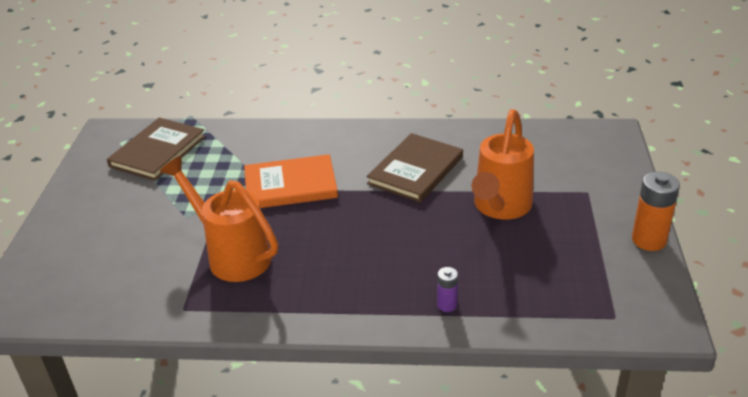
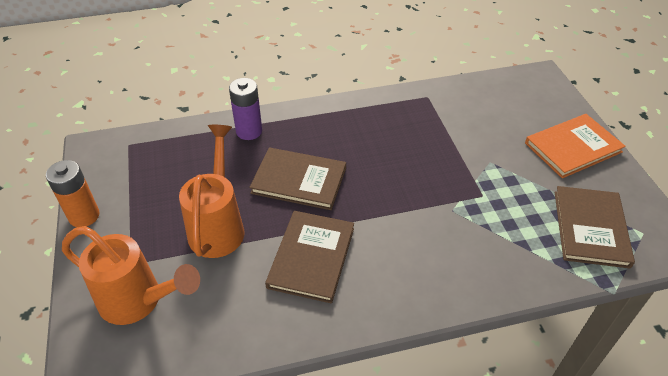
camera: 160 degrees right, 10 degrees up
(231, 255) = (425, 138): orange watering can -> orange watering can (139, 301)
(290, 185) = (425, 212): orange book -> orange book (572, 147)
(403, 235) = (299, 180): none -> brown book
(447, 305) = (249, 131): purple battery -> purple battery, size x1.82

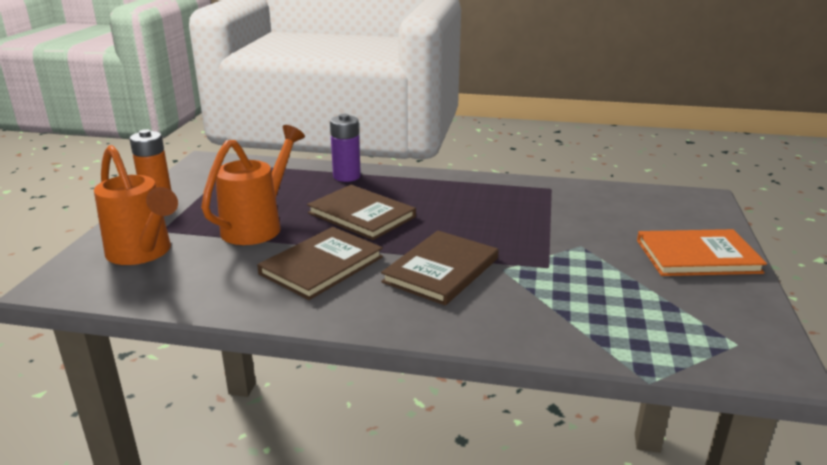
camera: 25 degrees right, 20 degrees down
(591, 228) = (664, 322): brown book -> brown book (441, 270)

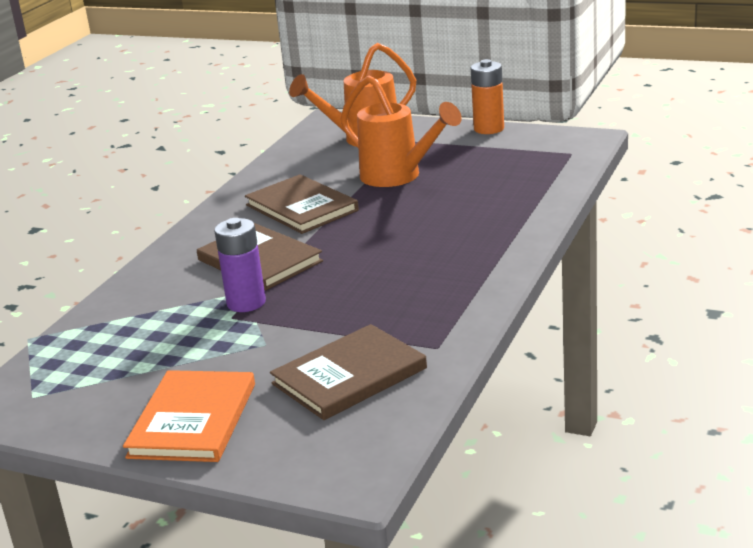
camera: 105 degrees right, 0 degrees up
(346, 176) = (517, 213): purple battery -> purple battery (246, 303)
(361, 215) = (402, 223): brown book -> brown book (349, 376)

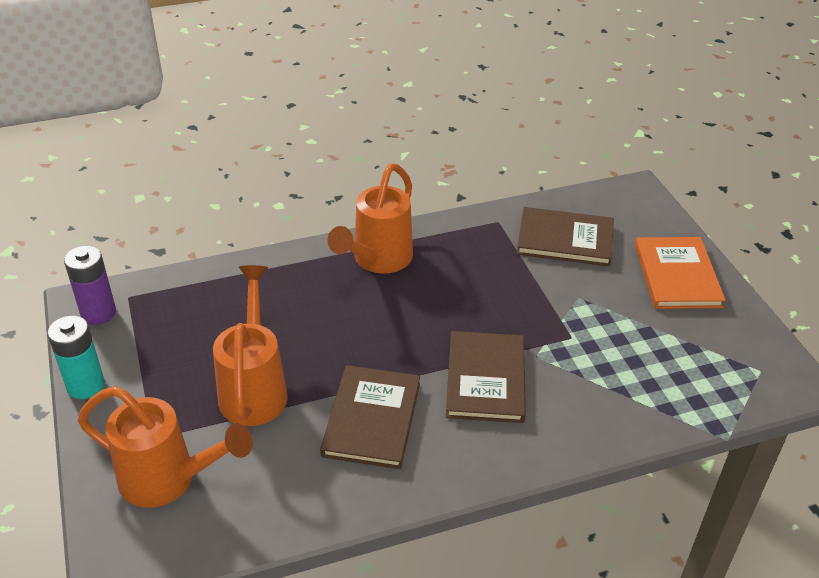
camera: 135 degrees left, 15 degrees up
(193, 420) = (676, 275): orange book -> orange book turned 60 degrees counterclockwise
(246, 303) = (547, 342): purple battery -> purple battery (98, 313)
(471, 260) = (377, 261): none -> orange watering can
(489, 129) = (85, 385): orange battery -> turquoise battery

